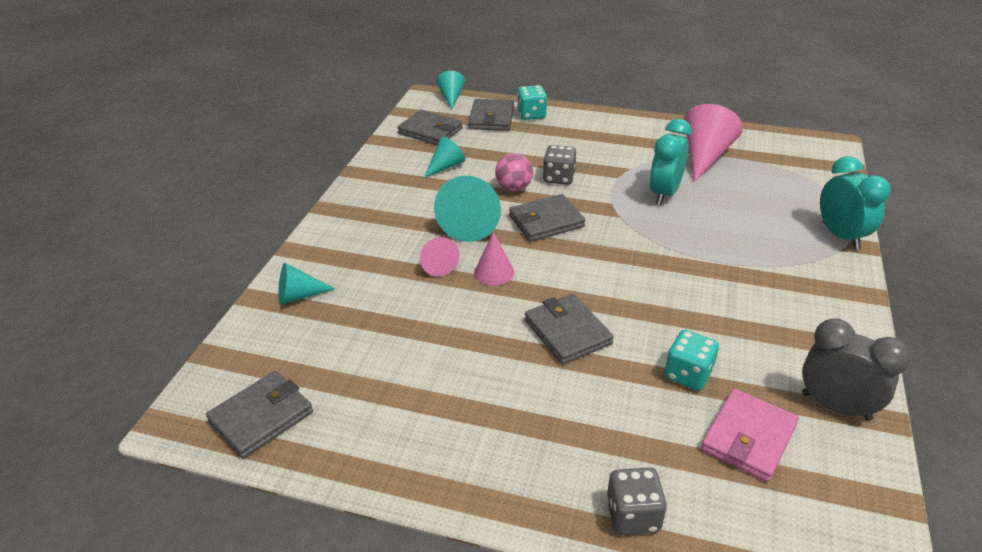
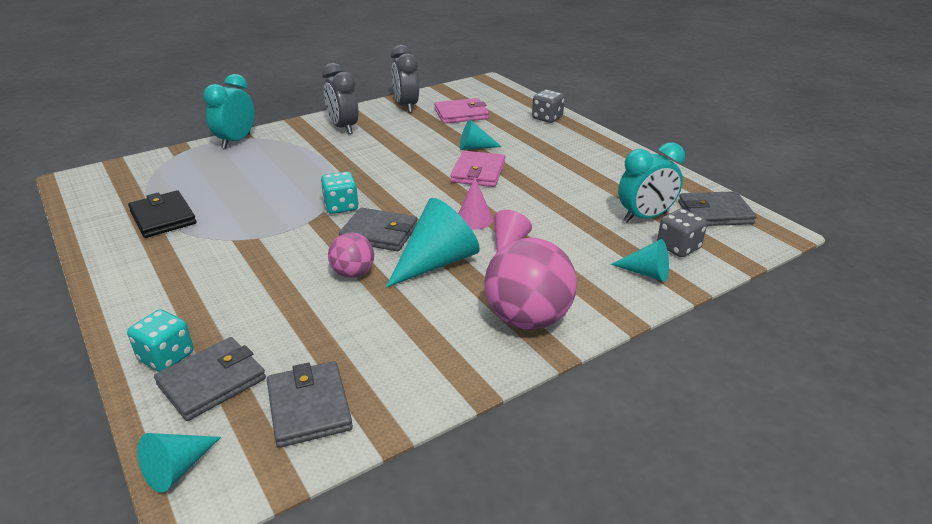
camera: 140 degrees left, 5 degrees down
(363, 217) = (528, 319): none -> pink ball
(446, 166) = (373, 335): turquoise cone -> turquoise cone (474, 147)
(559, 178) = (300, 262): grey dice -> grey dice (678, 247)
(567, 332) = (478, 172): grey wallet -> pink wallet
(664, 193) = (260, 208): turquoise clock -> turquoise clock (645, 217)
(688, 374) = (447, 136): turquoise dice -> turquoise dice (341, 206)
(704, 156) = (163, 217): pink cone -> black wallet
(806, 315) = (343, 128): none -> grey clock

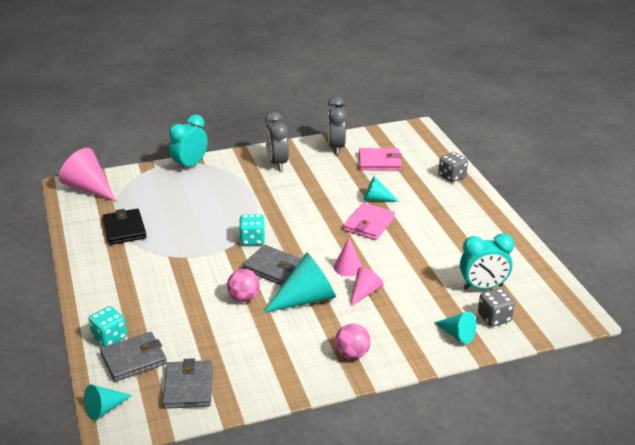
camera: 15 degrees right, 0 degrees up
(104, 179) = (88, 188): none -> pink cone
(528, 319) = (352, 354): pink ball -> pink ball, size x0.55
(714, 213) = (543, 292): grey wallet -> none

